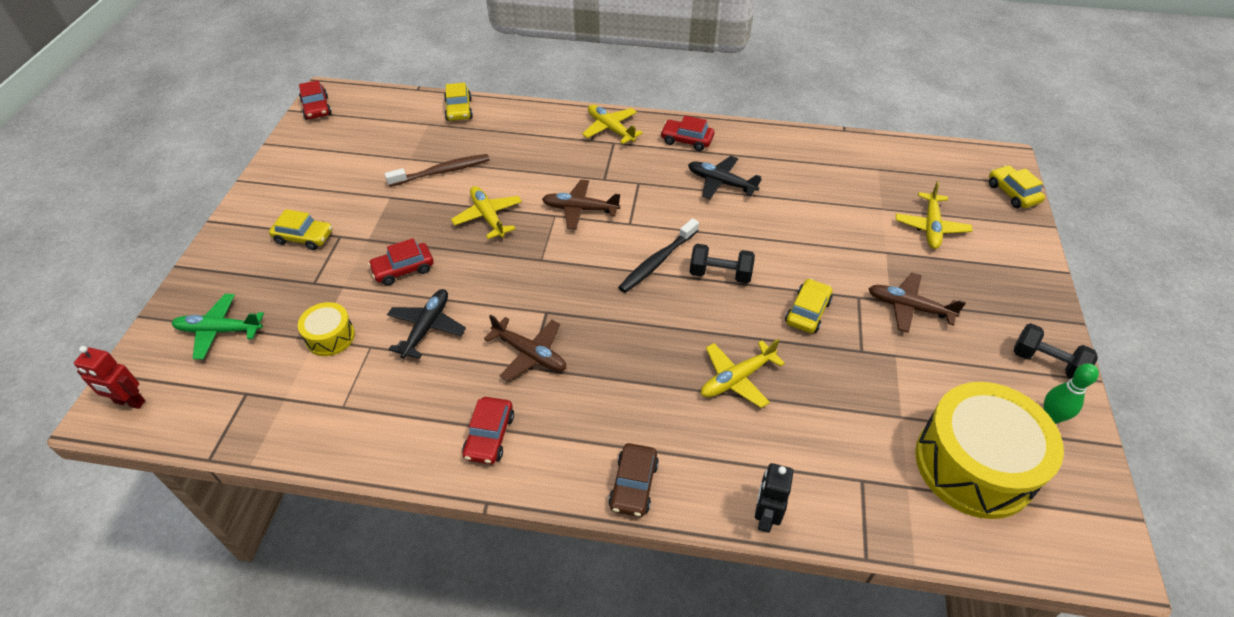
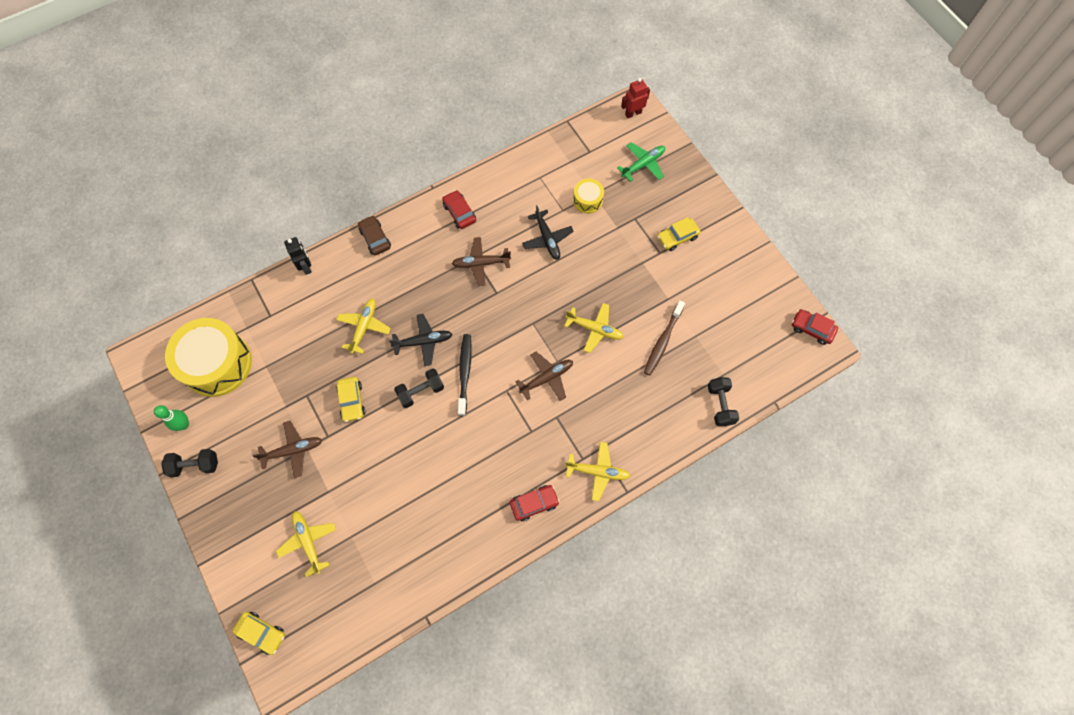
camera: 140 degrees right, 20 degrees up
(403, 269) = (599, 260): red car -> none
(459, 110) = (720, 405): yellow car -> black dumbbell
(721, 183) = (476, 475): black plane -> black plane (423, 342)

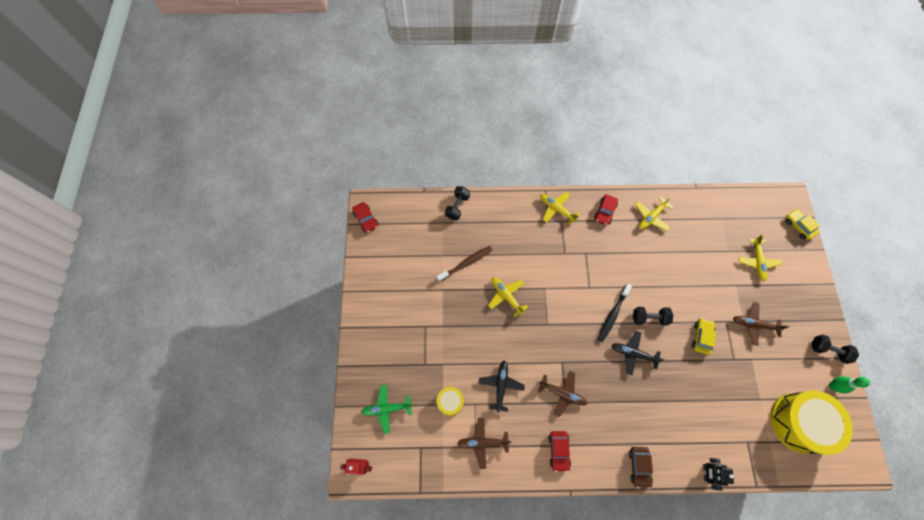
camera: 150 degrees left, 0 degrees up
(364, 327) = (674, 390): yellow plane -> yellow plane (651, 217)
(534, 503) = (605, 212): red car -> red car turned 75 degrees counterclockwise
(546, 378) = (558, 281): brown plane -> brown plane (482, 442)
(677, 237) = (404, 331): yellow car -> none

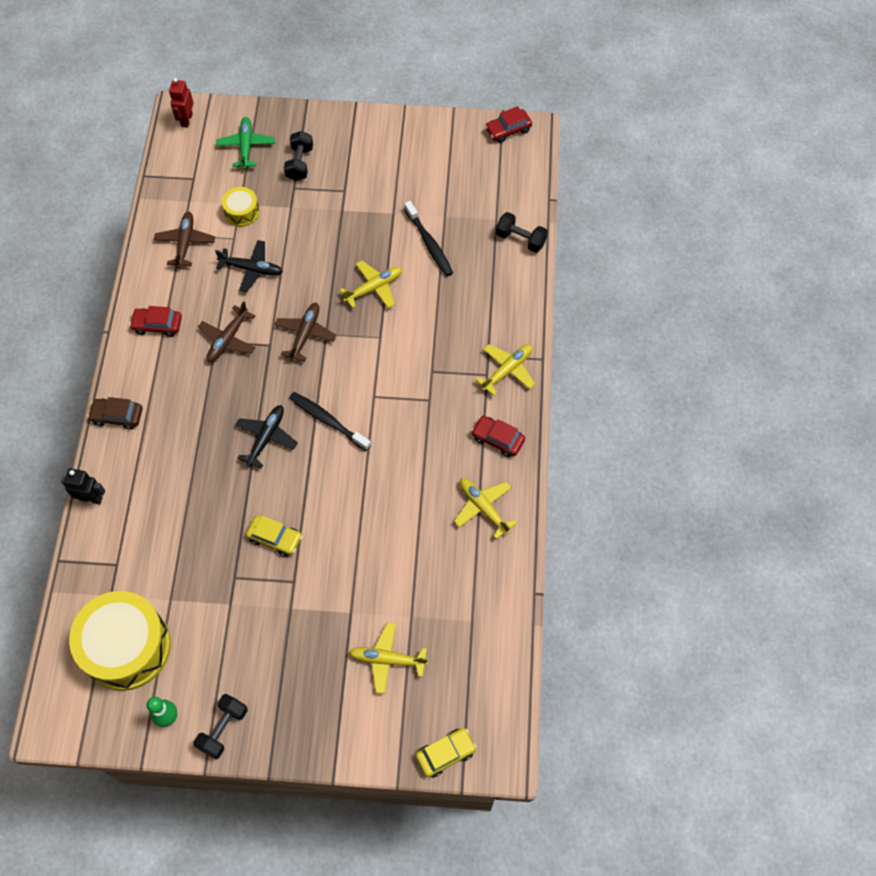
camera: 95 degrees right, 5 degrees down
(466, 263) = (429, 243): brown toothbrush -> black toothbrush
(649, 318) = (315, 470): black dumbbell -> black dumbbell (299, 163)
(754, 324) = (282, 623): brown plane -> brown plane (305, 334)

